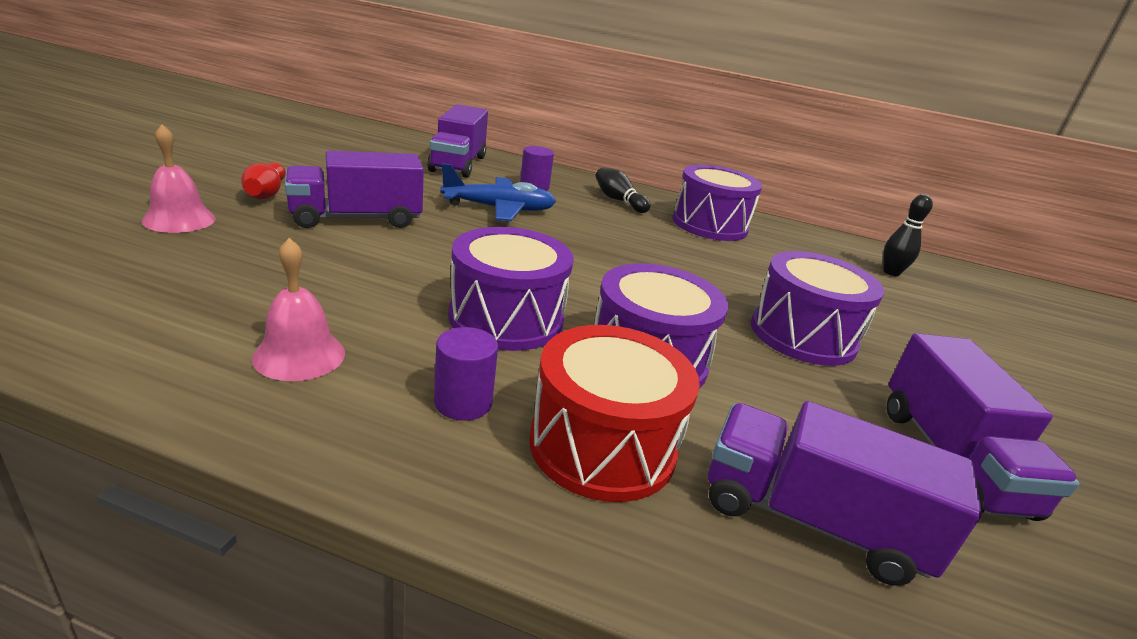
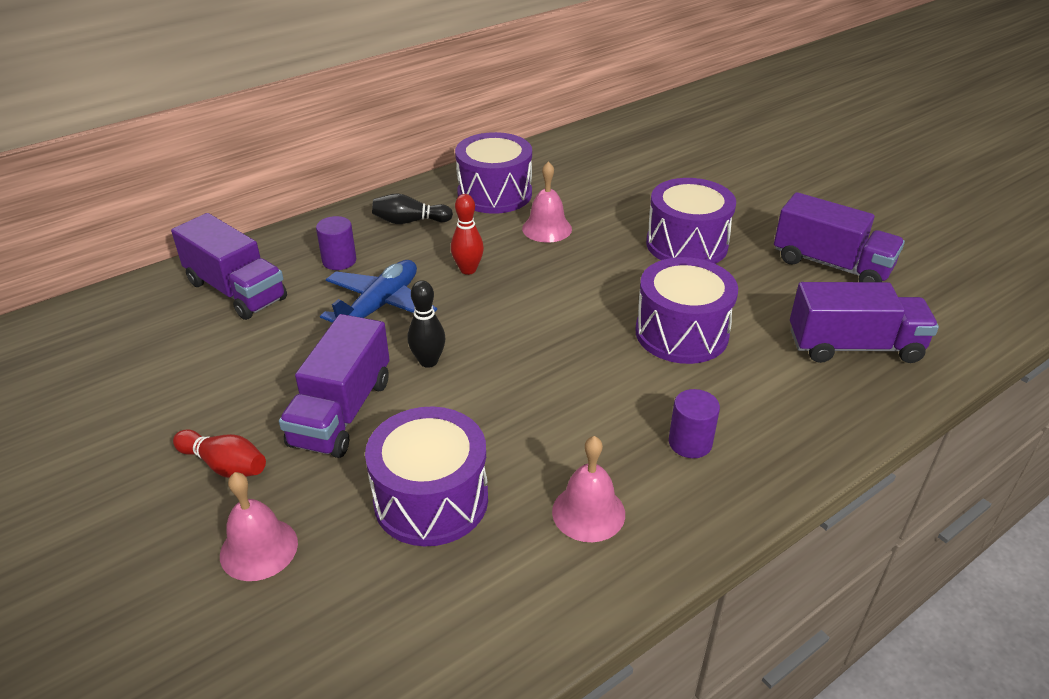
camera: 50 degrees left, 10 degrees up
(506, 318) = (590, 380): purple drum -> purple drum (431, 499)
(591, 232) = (468, 270): none -> red bowling pin
(602, 445) = (762, 396): red drum -> none
(701, 255) = (547, 228): none -> pink bell
(810, 520) = (854, 346): purple truck -> purple truck turned 150 degrees counterclockwise
(891, 272) = (627, 150): black bowling pin -> black bowling pin (428, 361)

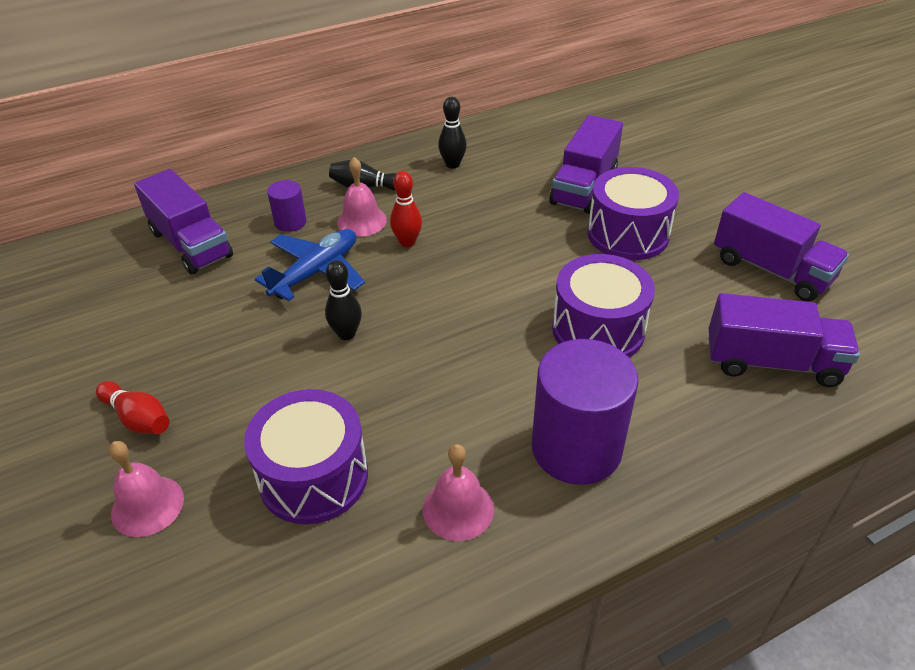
camera: 10 degrees right, 5 degrees up
(341, 412) = (254, 377): purple truck -> purple truck (584, 187)
(494, 194) = (452, 164): purple drum -> black bowling pin
(547, 228) = (493, 205): pink bell -> pink bell (361, 221)
(690, 443) = (576, 448): purple cylinder -> purple cylinder, size x2.09

